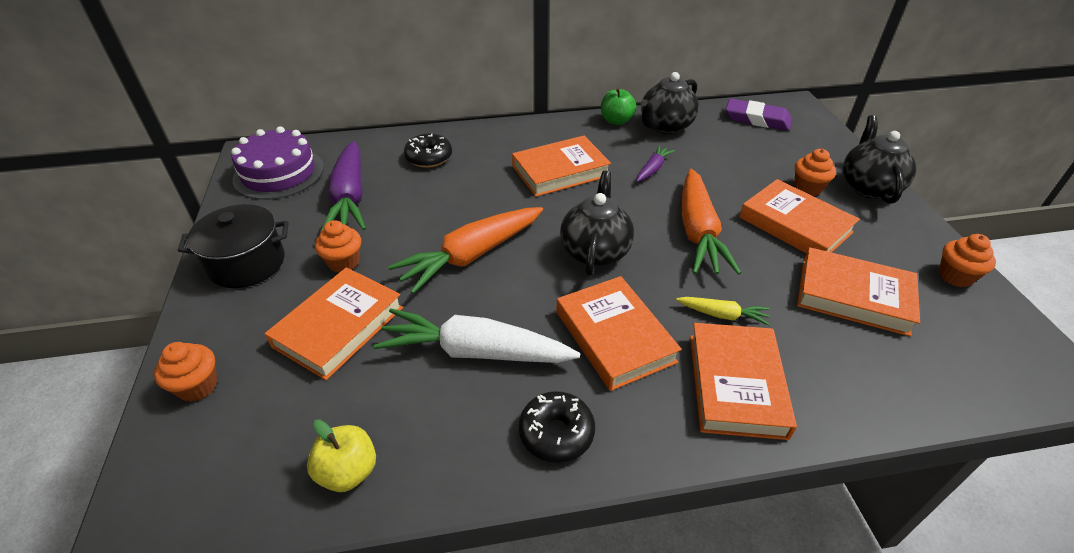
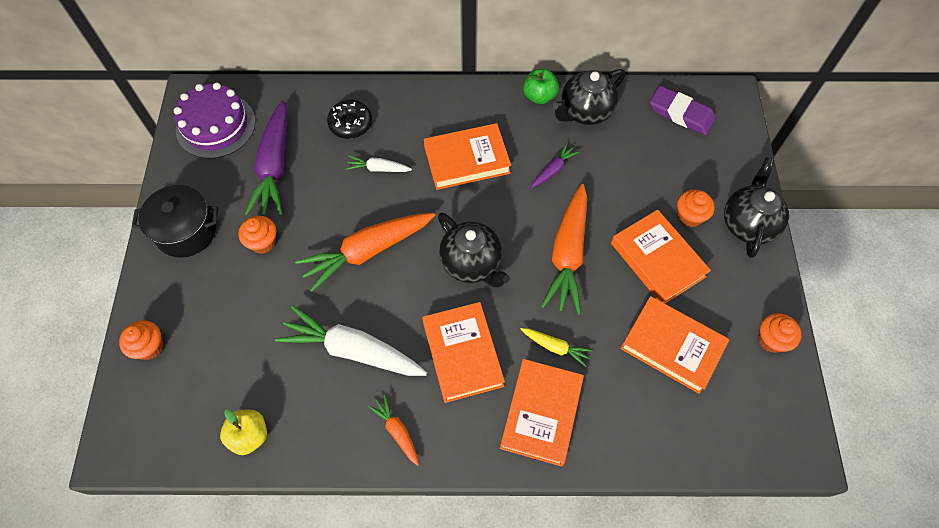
camera: 10 degrees right, 20 degrees up
(339, 327) = (253, 309): orange book -> none
(466, 187) = (378, 168): none -> white carrot
(556, 433) = (397, 431): black donut -> orange carrot
(595, 252) = (471, 263): black teapot -> black teapot turned 120 degrees clockwise

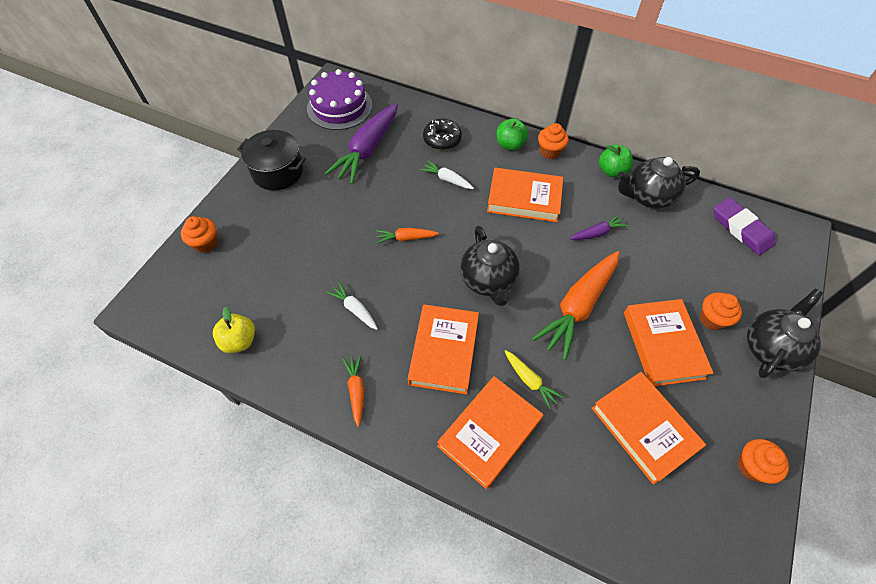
camera: 25 degrees right, 5 degrees down
(263, 242) = (329, 201): orange cupcake -> orange cupcake (550, 152)
(352, 350) = (354, 309): white carrot -> white carrot, size x0.48
(367, 252) = (405, 238): orange carrot -> orange carrot, size x0.48
(425, 104) = (510, 145): none -> green apple

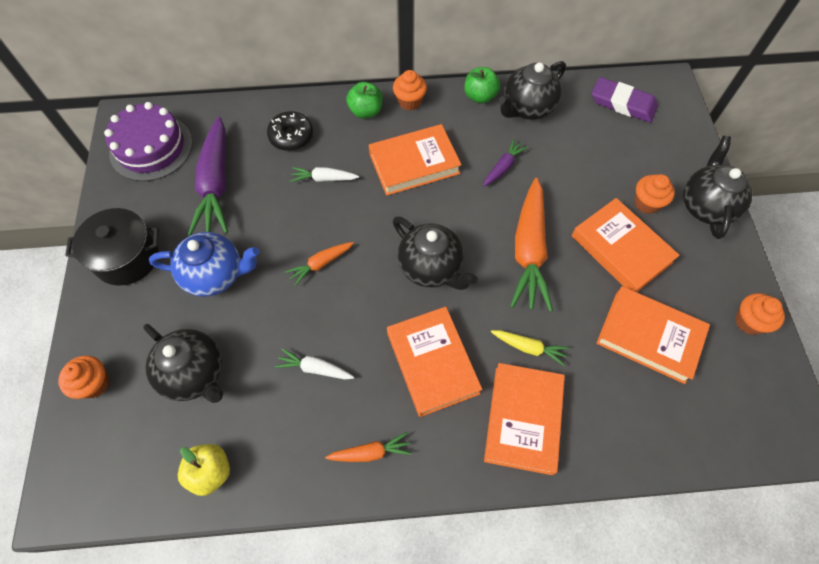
camera: 30 degrees left, 5 degrees up
(272, 270) = (195, 373): none -> black teapot
(327, 210) = (215, 275): none -> blue teapot
(356, 390) = (371, 452): orange carrot -> orange carrot turned 120 degrees clockwise

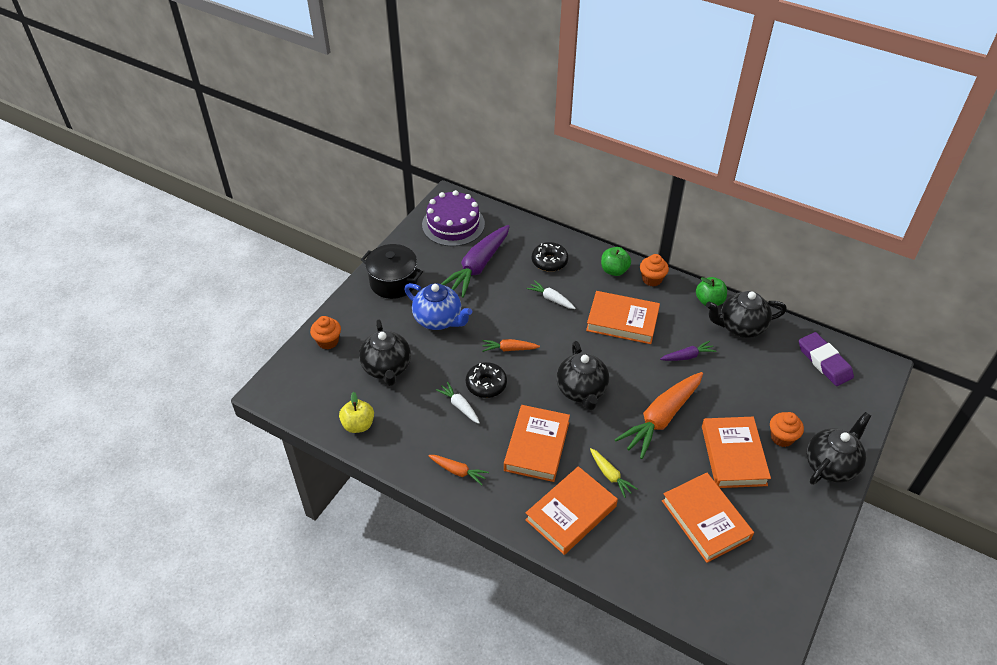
camera: 35 degrees right, 15 degrees down
(326, 322) = (486, 384): none -> black donut
(749, 321) = (795, 556): orange cupcake -> none

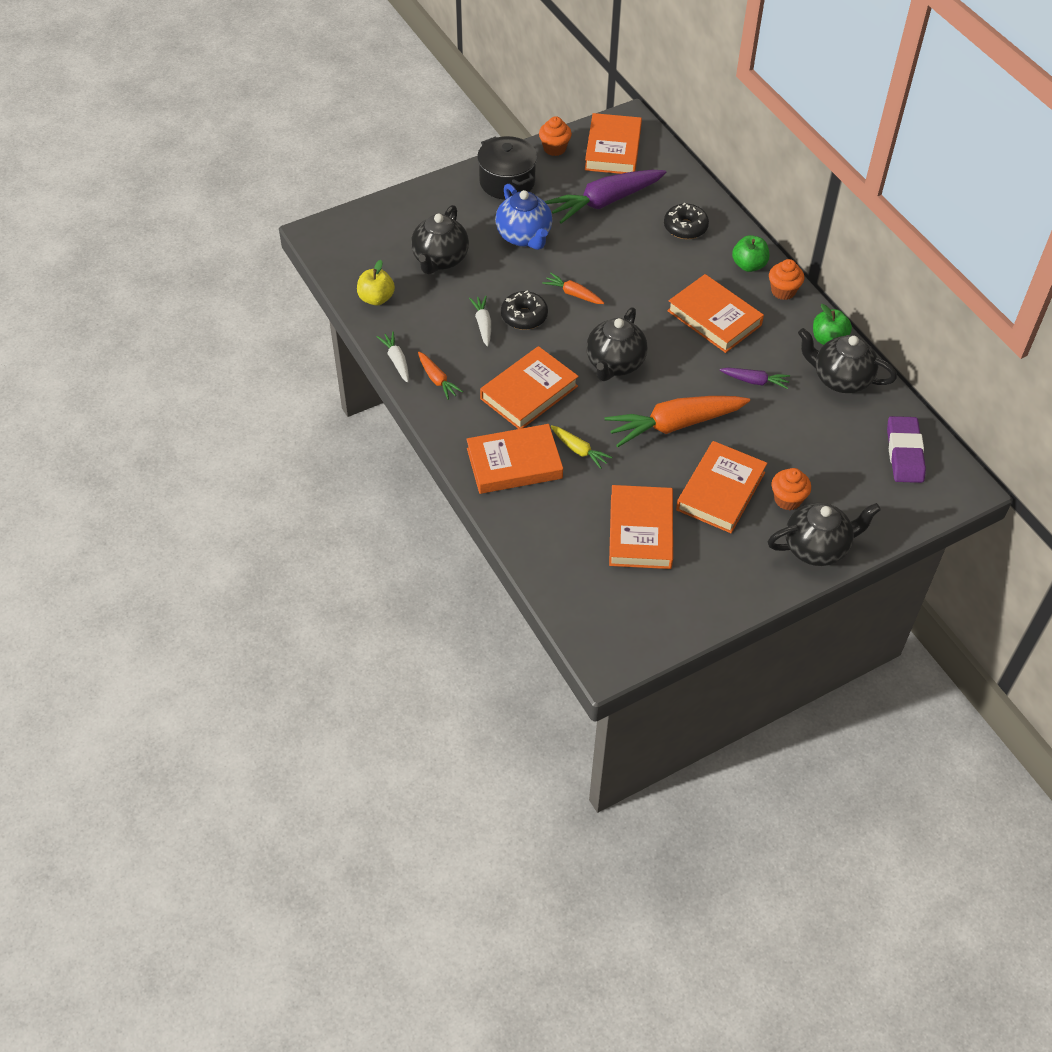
camera: 30 degrees right, 5 degrees up
(328, 341) = (402, 211): orange cupcake -> orange cupcake (554, 148)
(453, 224) = (612, 149): purple cake -> orange book
(551, 299) = (656, 265): white carrot -> white carrot (396, 360)
(610, 475) = (579, 450): yellow carrot -> yellow carrot turned 45 degrees counterclockwise

